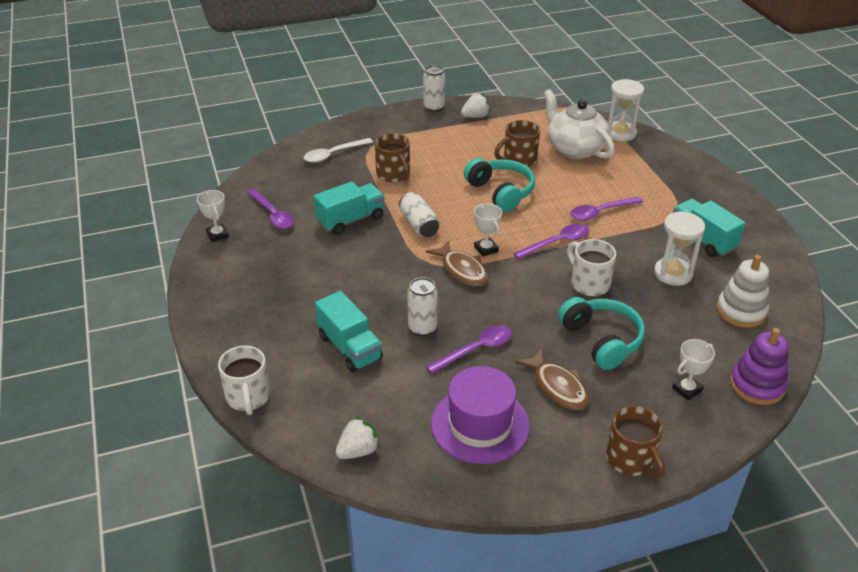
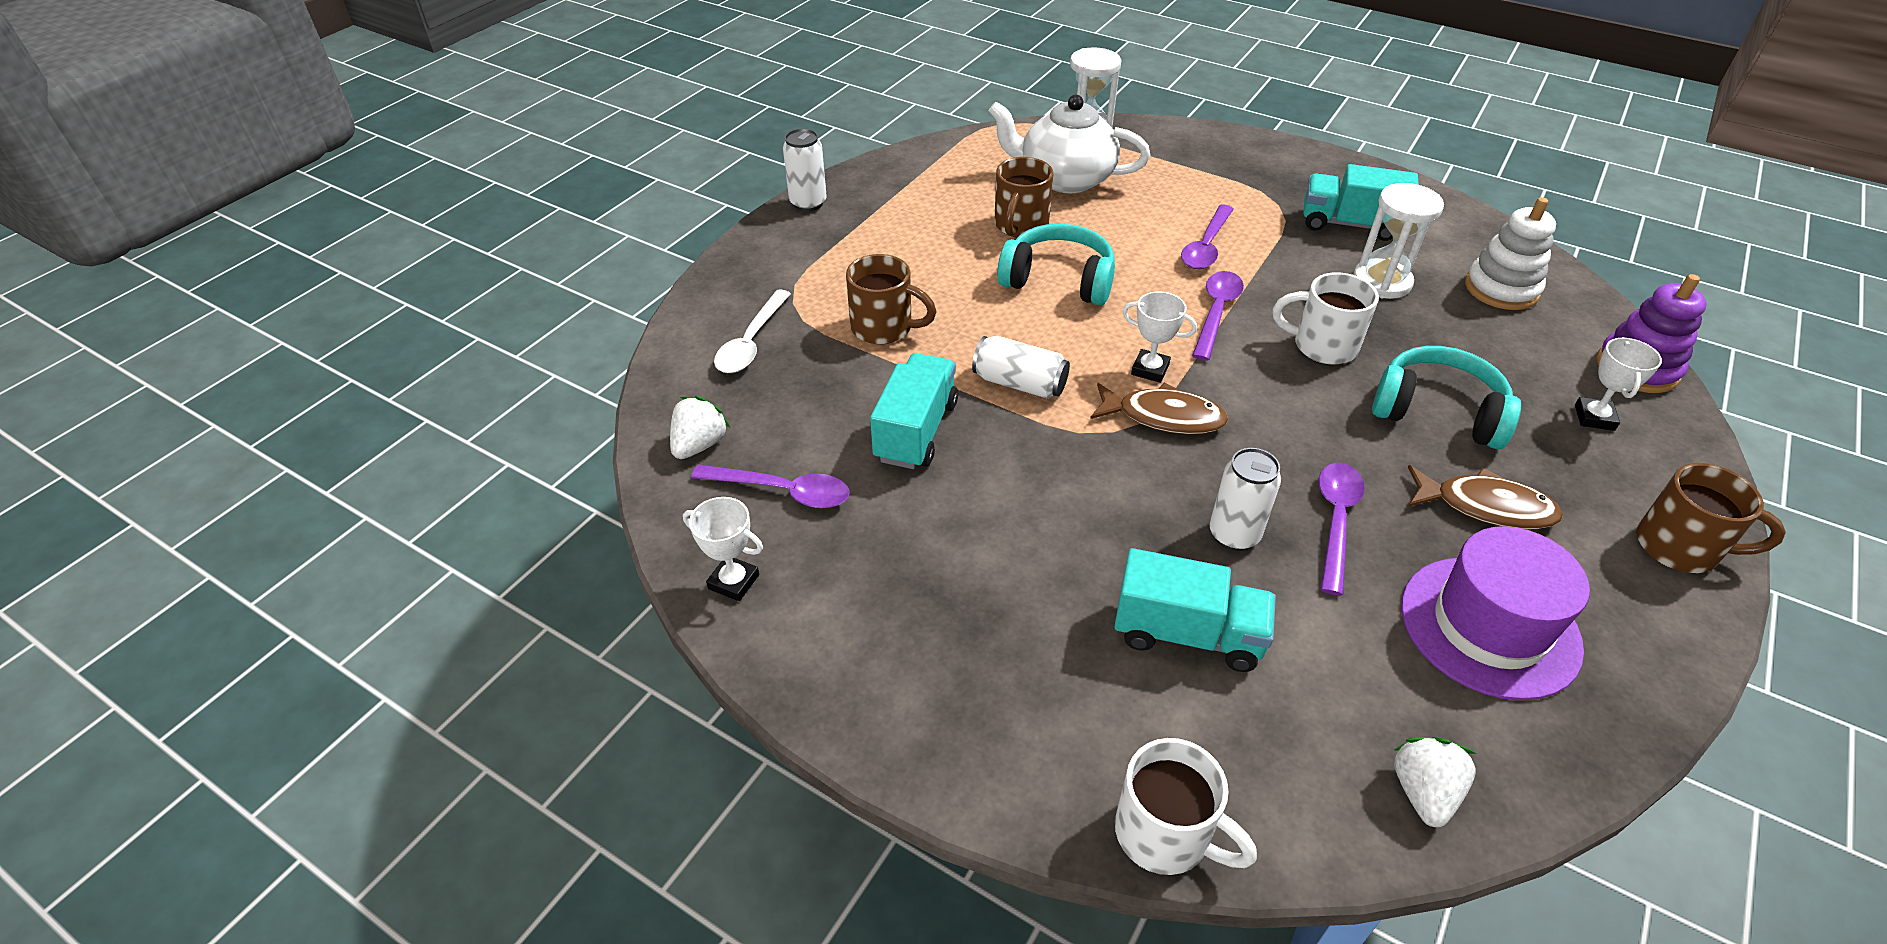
camera: 40 degrees left, 5 degrees up
(475, 116) = (883, 191): white strawberry -> white strawberry (699, 445)

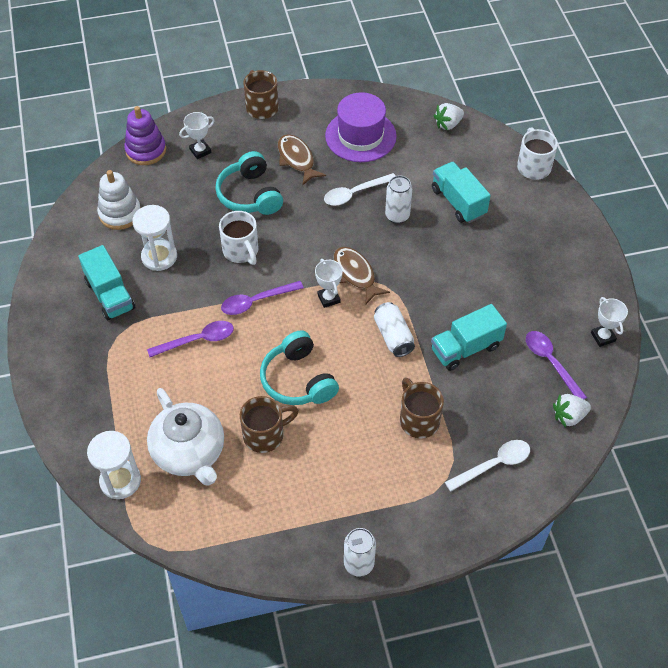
camera: 135 degrees left, 10 degrees up
(1336, 521) = (355, 193): purple spoon -> white spoon

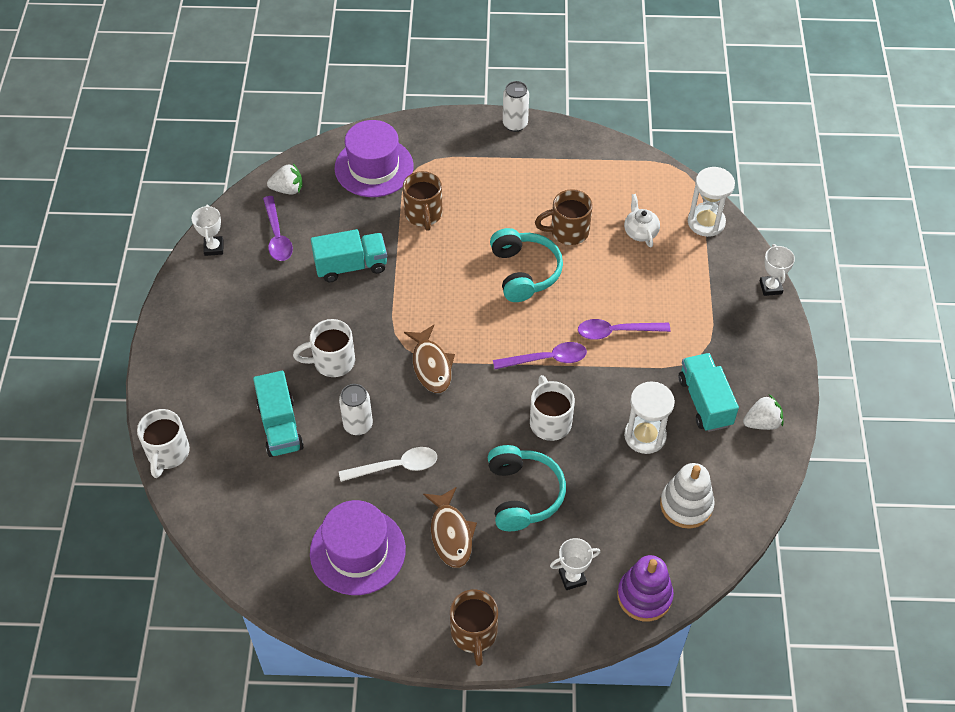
camera: 165 degrees left, 0 degrees up
(189, 452) = (640, 232): white teapot -> white teapot, size x0.50
(329, 298) = (468, 345): white trophy -> white trophy (770, 287)
(393, 336) = (417, 292): white can -> none
(441, 259) = (332, 361): none -> white mug
(448, 124) = (238, 542): white strawberry -> white strawberry (762, 422)
(493, 465) = (374, 167): white spoon -> purple hat

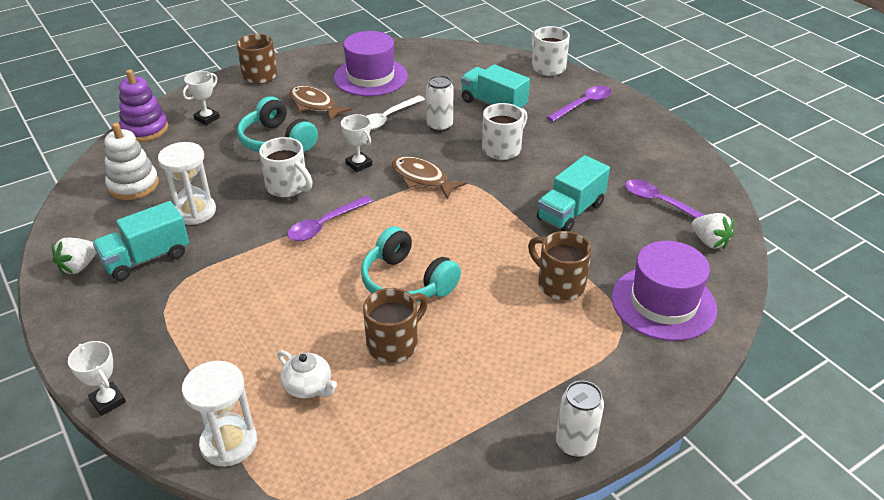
camera: 145 degrees right, 15 degrees down
(214, 248) = (696, 172): white trophy -> white trophy (359, 164)
(287, 189) = (709, 242): white strawberry -> white strawberry turned 90 degrees counterclockwise
(616, 331) = (271, 275): purple spoon -> purple spoon (583, 104)
(705, 401) = (147, 258): turquoise truck -> turquoise truck turned 105 degrees clockwise

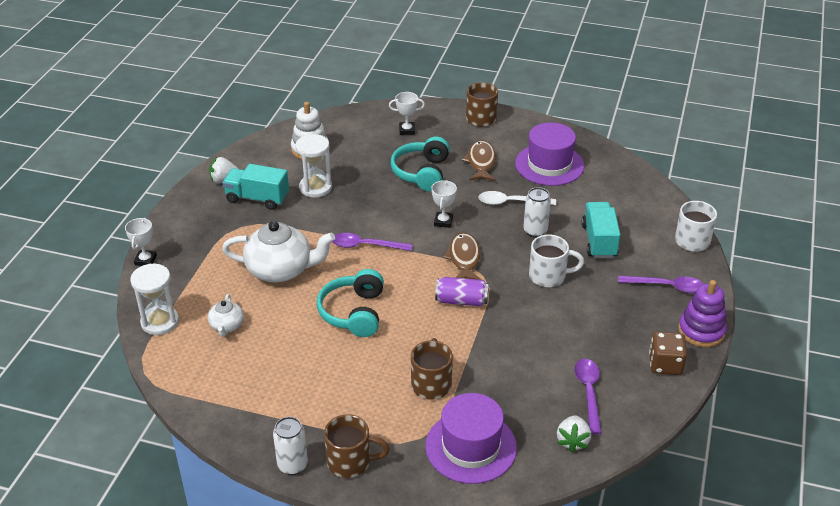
camera: 50 degrees right, 0 degrees up
(145, 129) = (364, 116): purple stacking toy -> purple stacking toy (701, 331)
(278, 299) = (280, 270): none -> white teapot
(288, 187) = (382, 207): white mug -> none
(394, 344) = (295, 339): brown mug -> brown mug (351, 462)
(473, 209) = (461, 301): none -> purple can
(570, 212) = (517, 349): turquoise truck -> none
(668, 151) = (665, 364): none -> brown dice

